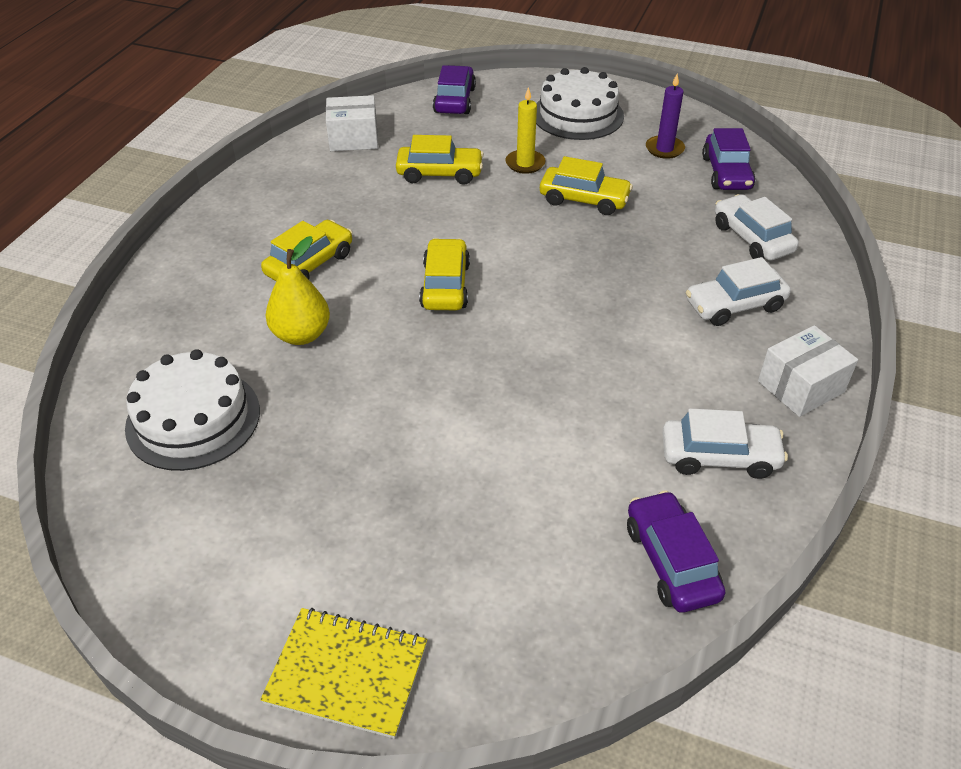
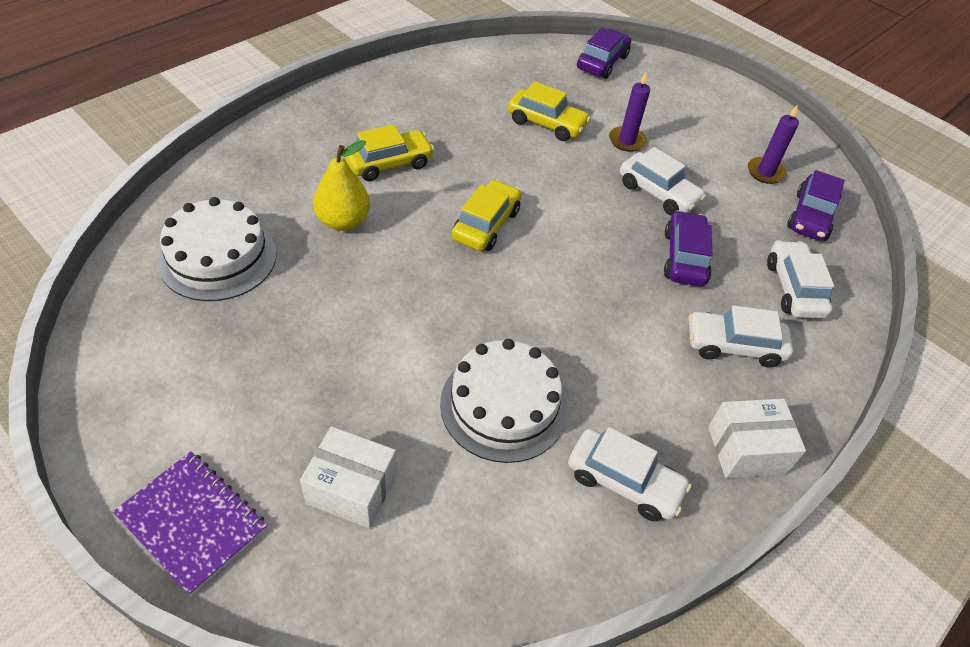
camera: 20 degrees right, 5 degrees up
(347, 673) = (192, 522): yellow notebook -> purple notebook
(353, 138) = (494, 67): white box -> white box (352, 488)
(525, 163) = (626, 141): yellow candle -> purple candle
(577, 115) = (704, 112): white cake -> white cake (503, 405)
(584, 200) = (658, 193): yellow car -> white car
(671, 561) = (516, 557): purple car -> purple car (684, 258)

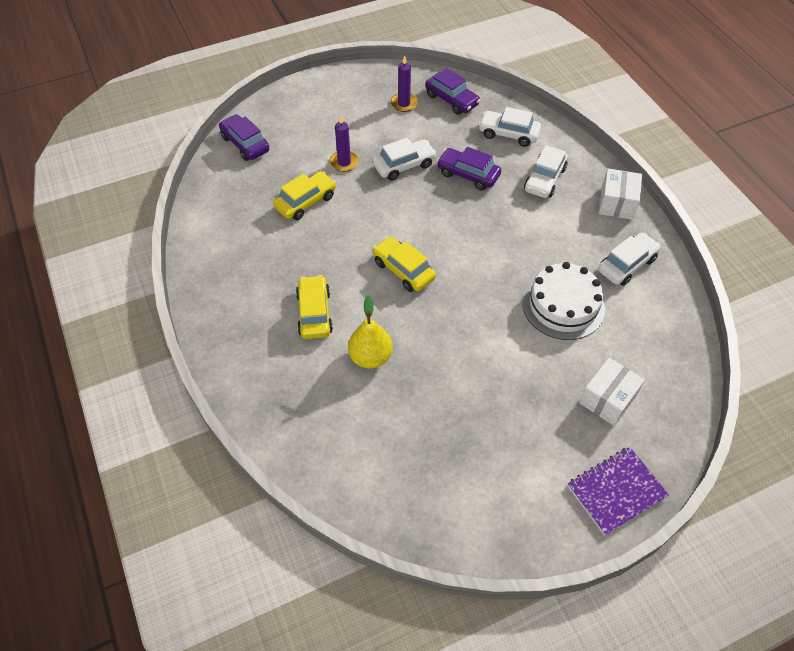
camera: 65 degrees left, 5 degrees up
(218, 257) = (384, 448): white cake -> none

